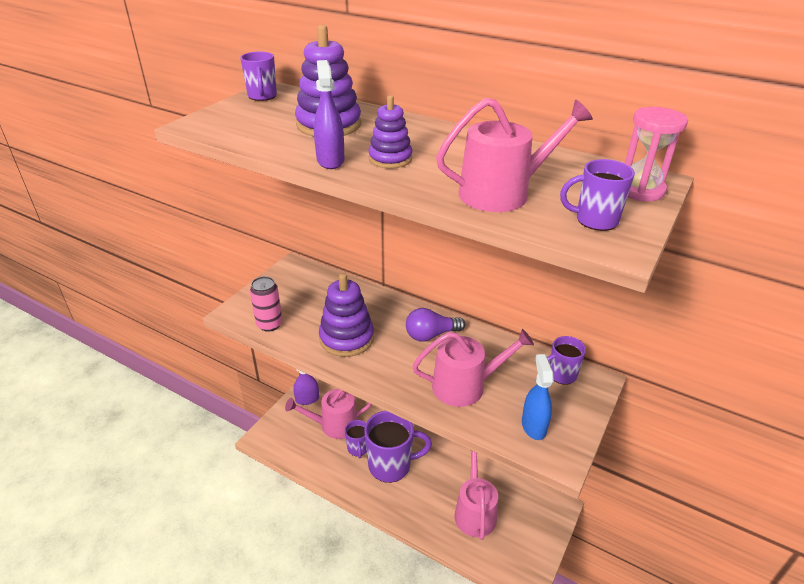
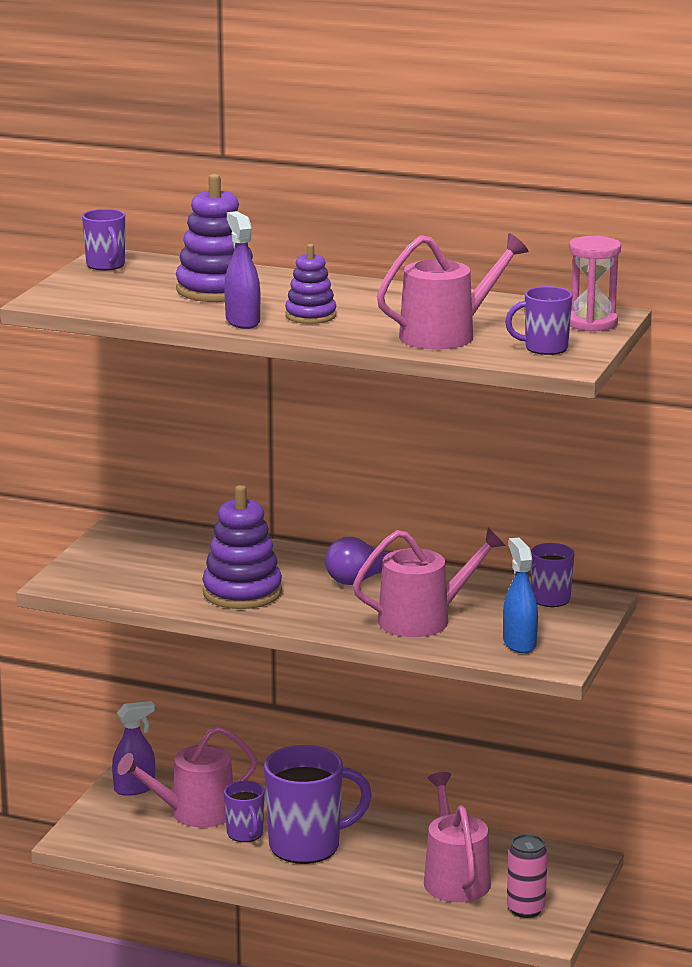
camera: 10 degrees left, 15 degrees down
(269, 324) = (122, 589): pink can -> pink can (525, 909)

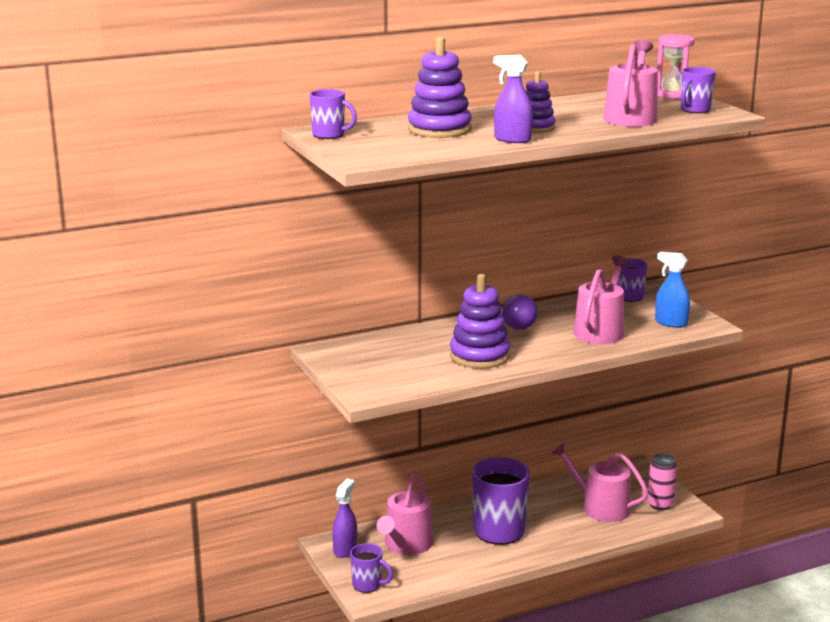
camera: 45 degrees left, 0 degrees up
(245, 834) = (456, 542): purple mug -> purple mug (368, 585)

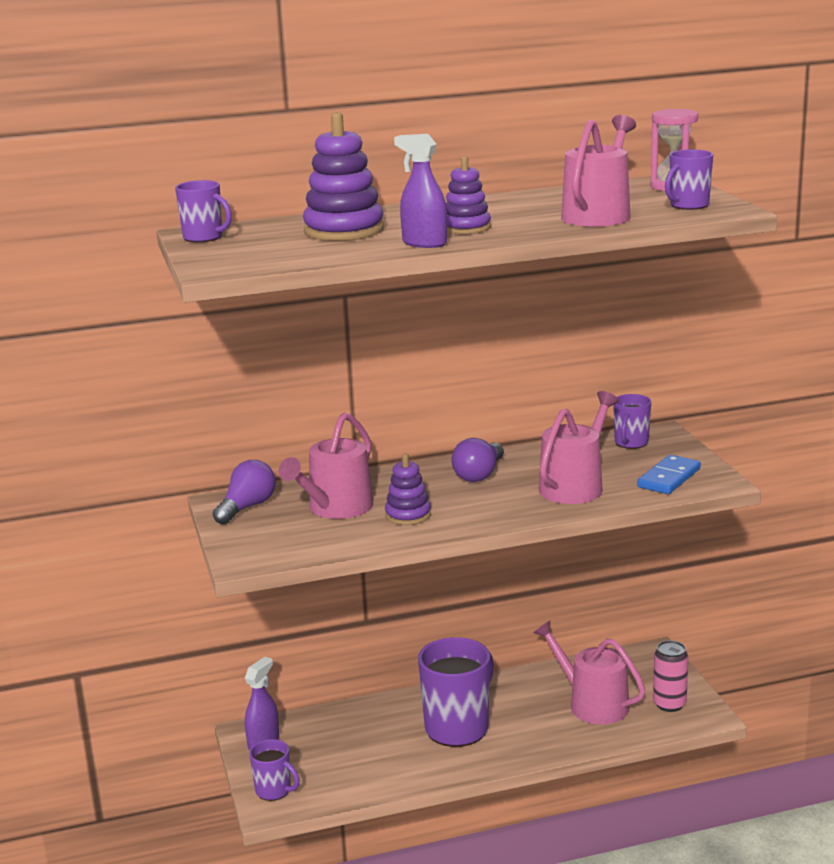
camera: 10 degrees right, 0 degrees up
(345, 354) = (247, 507): none -> purple light bulb
(406, 545) = (338, 740): pink watering can -> pink watering can (336, 508)
(479, 356) = (408, 515): purple stacking toy -> purple stacking toy, size x0.61
(670, 323) = (669, 478): blue spray bottle -> blue domino

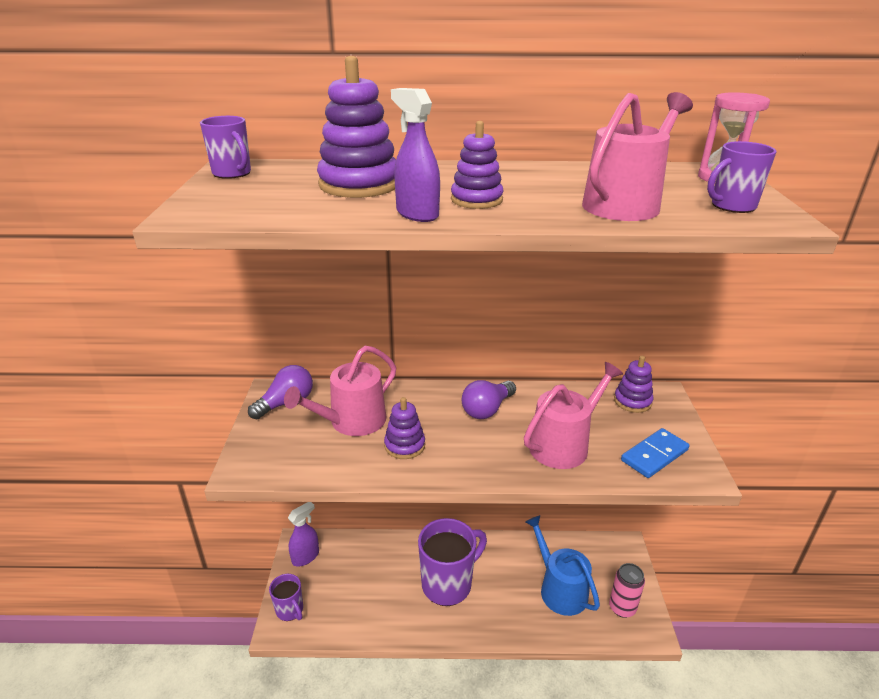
camera: 15 degrees right, 10 degrees up
(592, 704) = (559, 589): pink watering can -> blue watering can
(631, 443) = (632, 401): purple mug -> purple stacking toy

